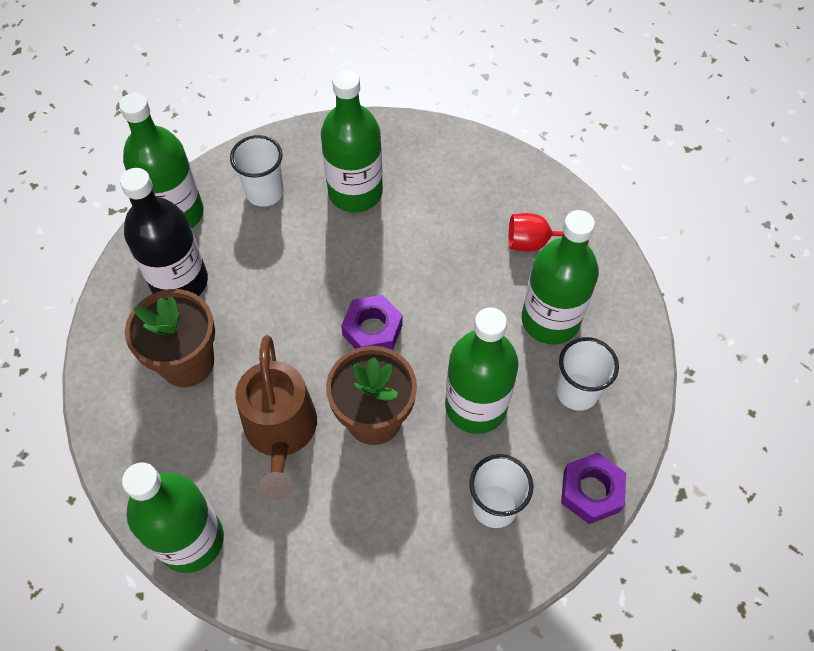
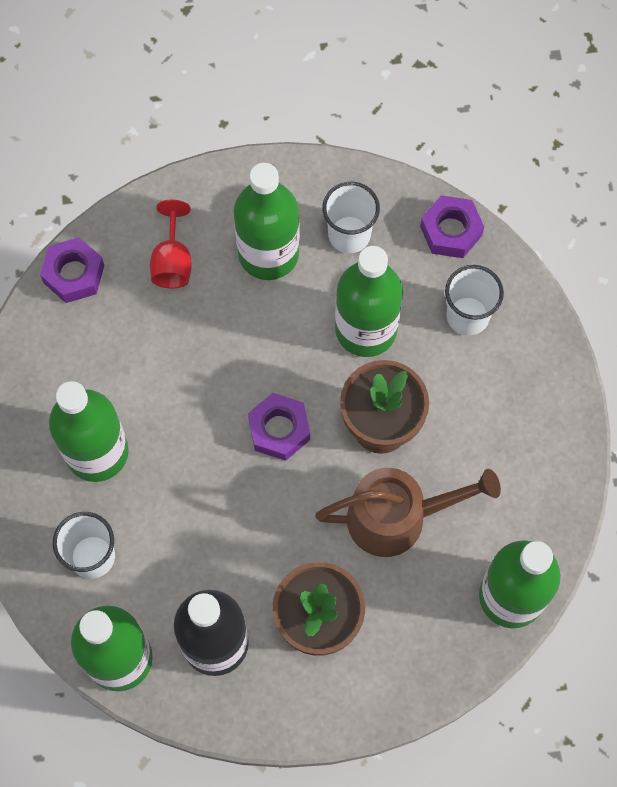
camera: 90 degrees left, 10 degrees up
(517, 170) = (74, 274): none -> purple nut

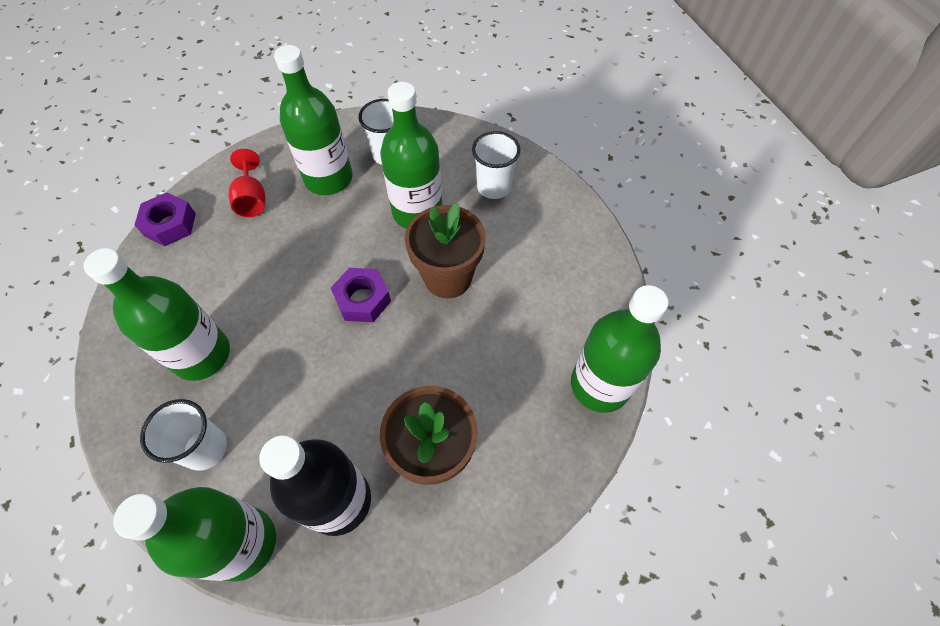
camera: 15 degrees left, 10 degrees down
(397, 517) = (481, 344): brown watering can -> none
(451, 231) = (464, 137): purple nut -> none

